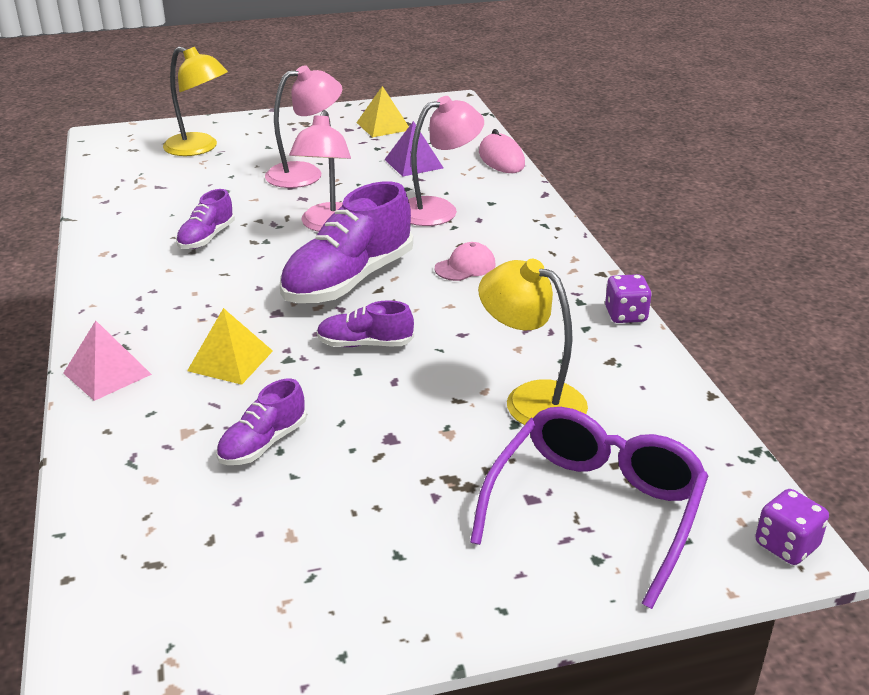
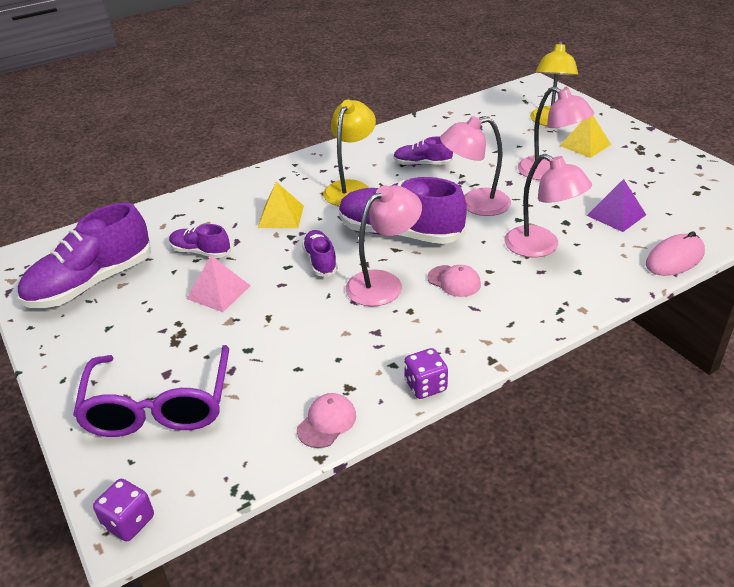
camera: 75 degrees right, 5 degrees up
(107, 373) = (253, 182): pink pyramid -> pink pyramid (218, 292)
(262, 572) = (91, 283): none -> purple shoe
(383, 126) = (675, 182): yellow pyramid -> yellow pyramid (585, 145)
(440, 308) = (383, 283): none -> pink lamp
(531, 399) = (280, 352): yellow lamp -> yellow lamp (351, 188)
(595, 509) = (159, 406): purple glasses -> purple glasses turned 75 degrees clockwise
(661, 383) = (327, 422): none -> pink cap

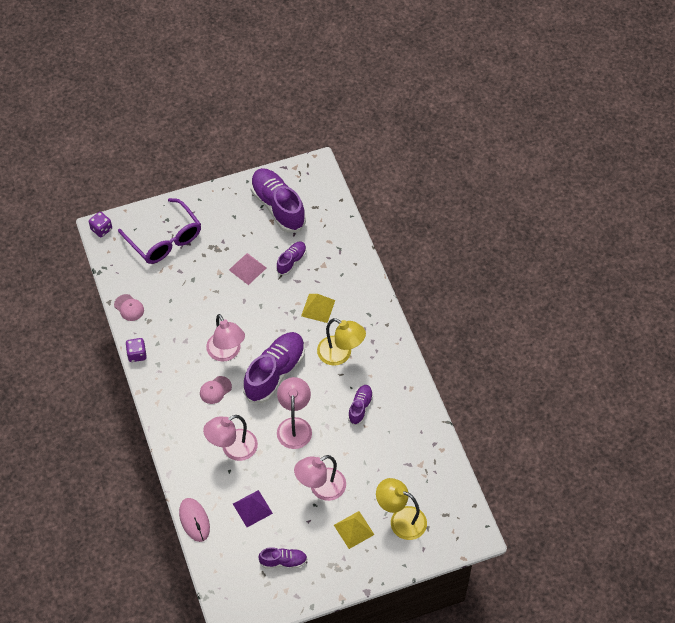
camera: 100 degrees right, 20 degrees up
(159, 406) = (165, 240): purple glasses -> purple glasses turned 135 degrees counterclockwise
(320, 261) = (260, 323): purple shoe -> purple shoe (283, 561)

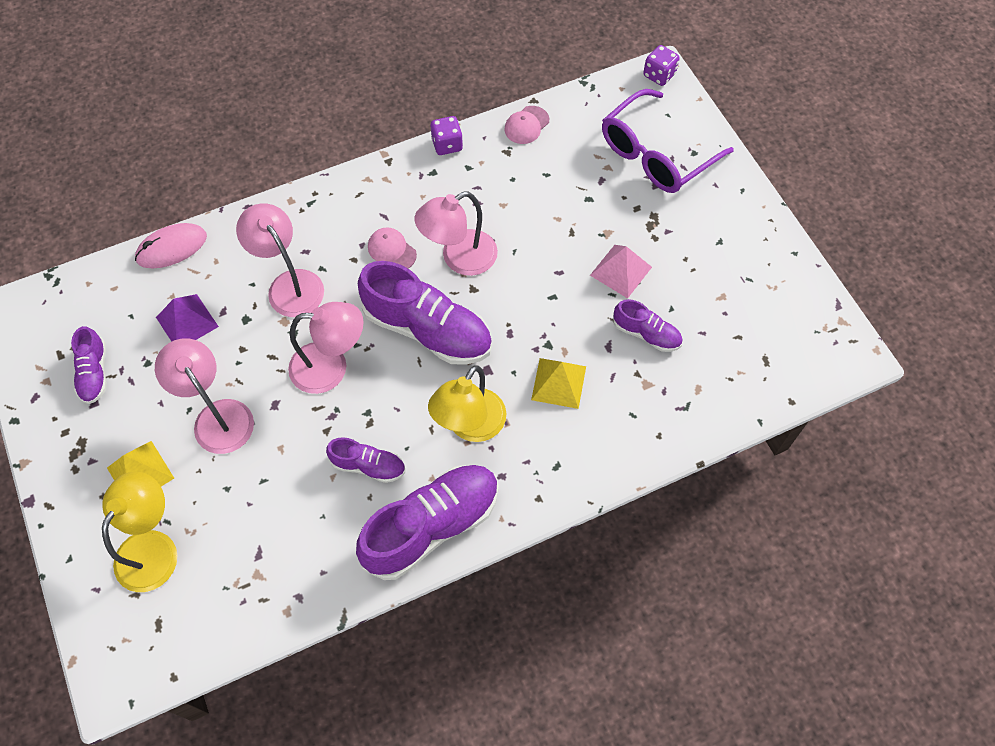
camera: 85 degrees right, 5 degrees up
(278, 206) = (753, 303): purple shoe -> purple shoe (432, 526)

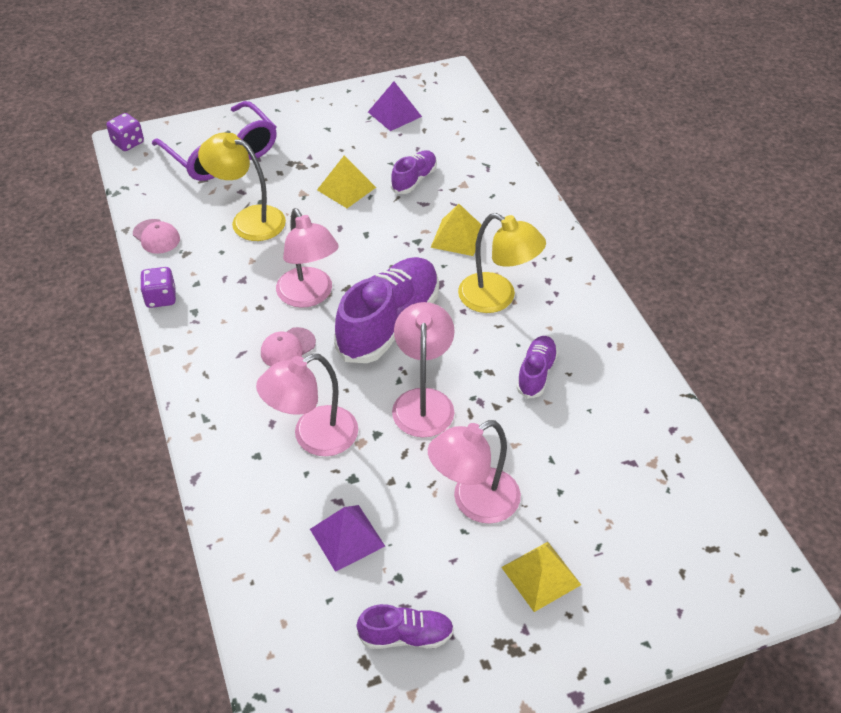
camera: 85 degrees left, 15 degrees down
(153, 547) = (629, 557): yellow lamp -> yellow lamp (248, 220)
(172, 248) = (236, 559): pink mouse -> none
(432, 526) = (597, 329): purple shoe -> none
(621, 271) = (346, 188): pink pyramid -> yellow pyramid
(760, 304) = (394, 114): none -> purple pyramid

